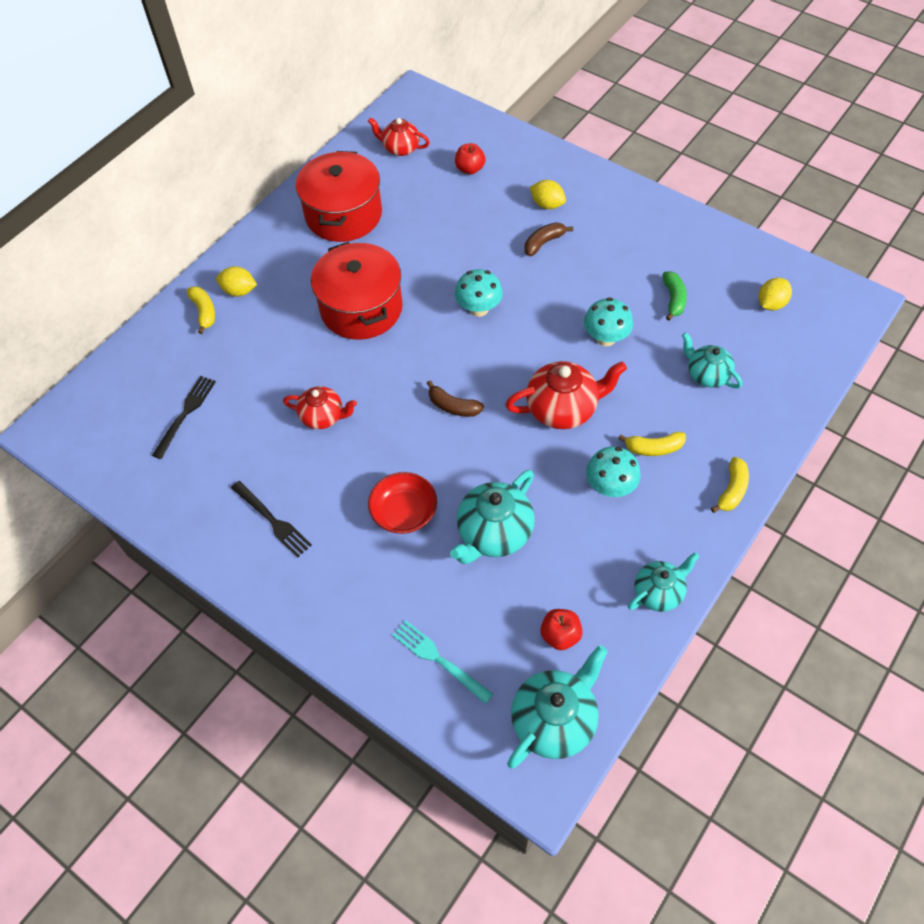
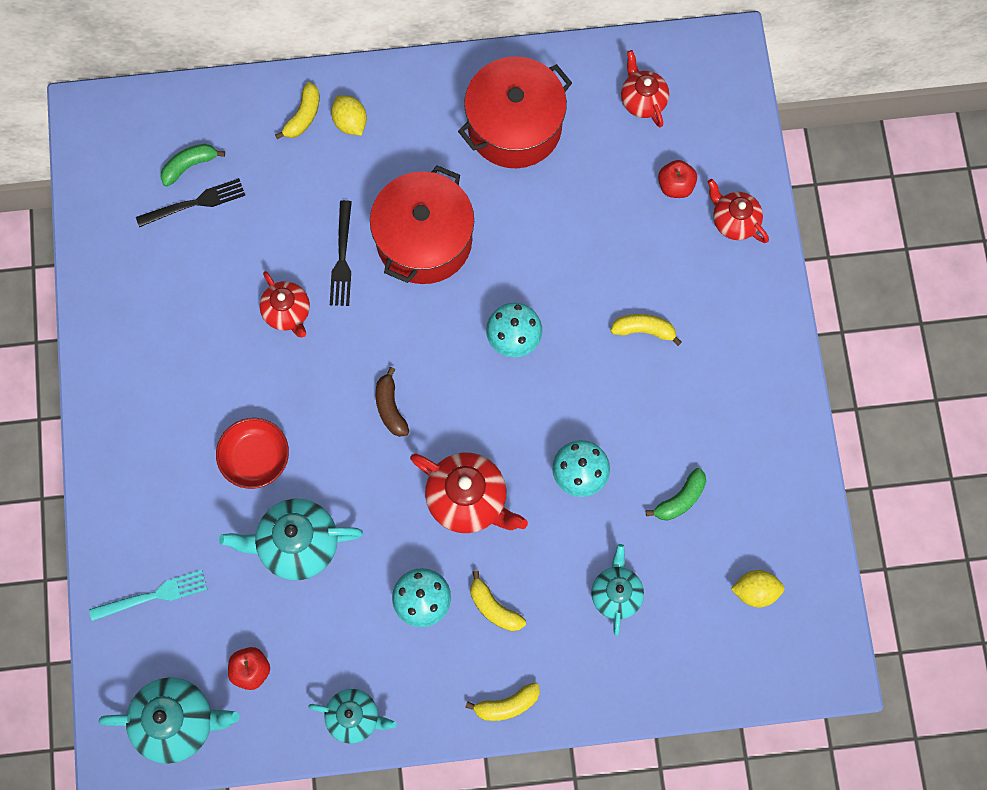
camera: 45 degrees right, 15 degrees up
(157, 398) = (189, 166): none -> green banana
(273, 521) = (161, 365): black fork -> black fork (342, 258)
(438, 659) = (153, 595): turquoise fork -> turquoise fork turned 75 degrees clockwise
(522, 158) = (734, 221): none -> red teapot
(544, 243) = (644, 330): brown banana -> yellow banana
(547, 204) = (695, 294): yellow lemon -> none

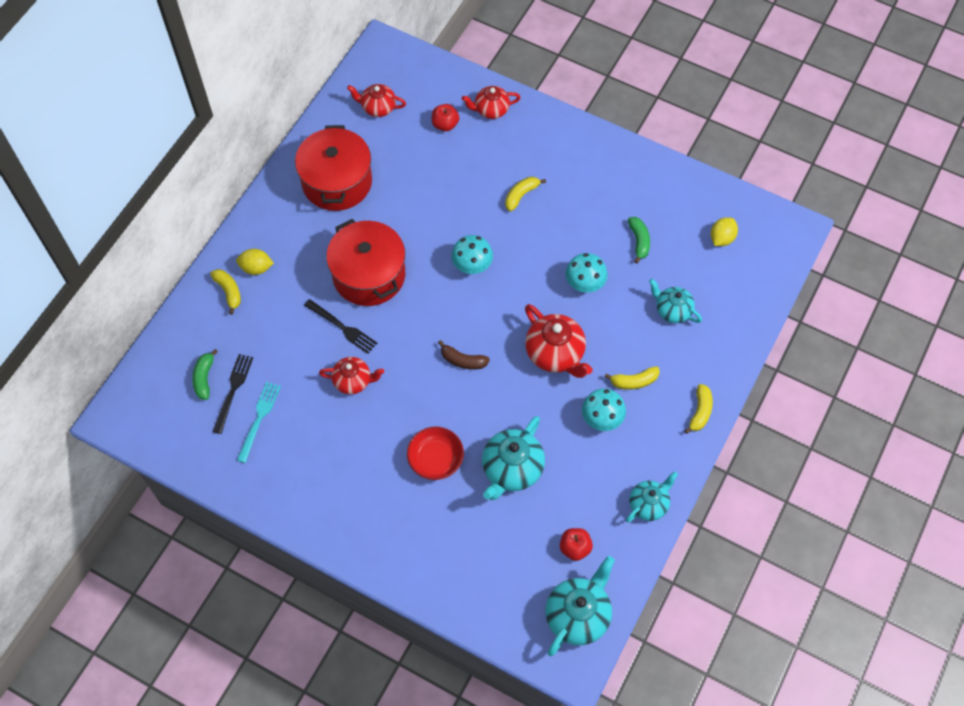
camera: 55 degrees left, 10 degrees down
(153, 595) = (481, 578): turquoise fork -> turquoise fork (259, 418)
(468, 500) = (555, 353): red teapot -> red teapot turned 75 degrees clockwise

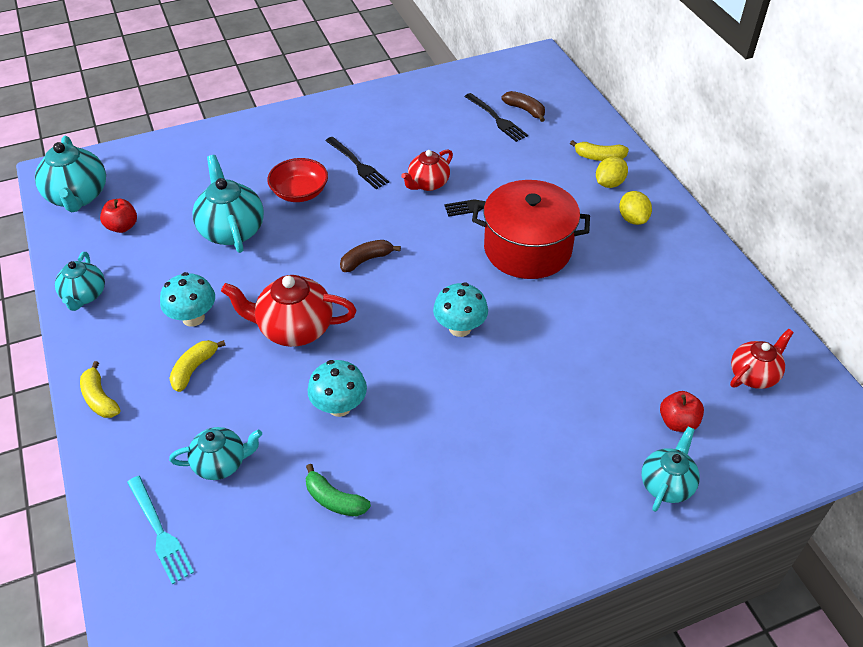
camera: 130 degrees right, 15 degrees down
(204, 378) = (525, 110): green banana -> brown banana
(259, 418) = (455, 120): turquoise fork -> turquoise fork (160, 532)
(337, 182) = (667, 285): red pot -> none
(371, 445) = (358, 164): none -> black fork
(491, 110) = (667, 484): red teapot -> turquoise teapot
(521, 195) = (509, 428): yellow banana -> none
(721, 238) = (243, 597): yellow lemon -> yellow lemon (633, 219)

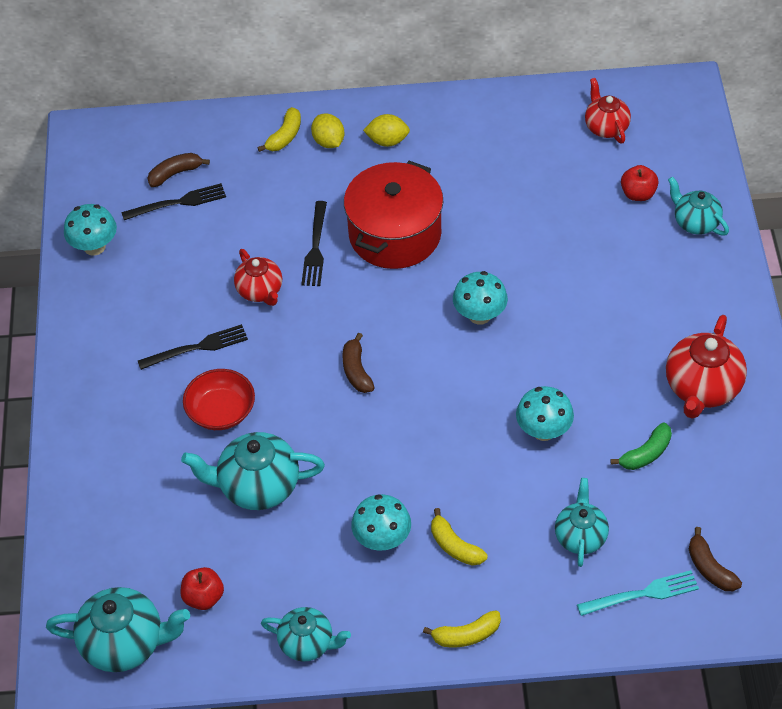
camera: 70 degrees left, 5 degrees up
(200, 590) = (710, 568): none -> brown banana
(294, 328) = (431, 450): red teapot -> red teapot (702, 388)
(433, 90) = (94, 246): none -> turquoise mushroom

